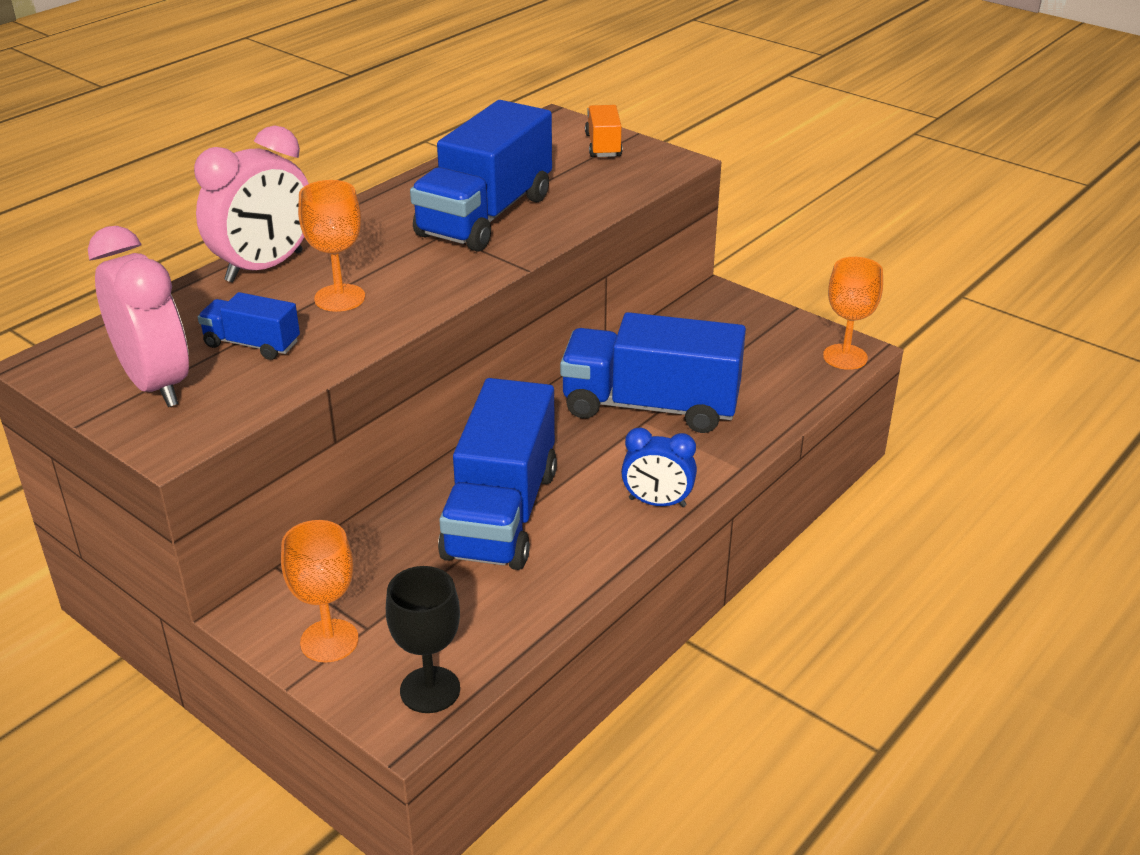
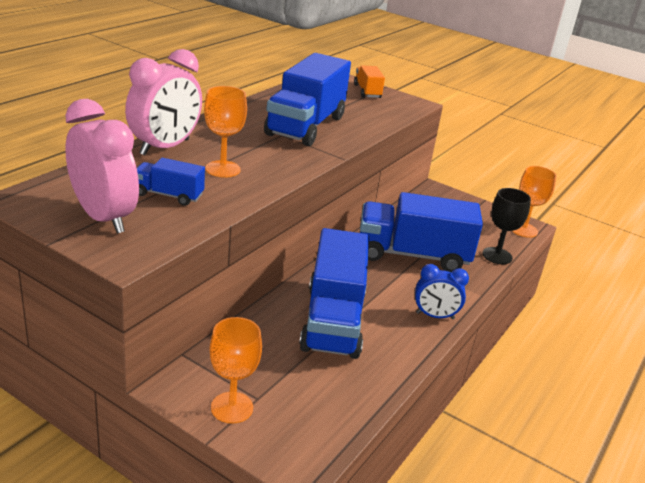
camera: 10 degrees left, 5 degrees down
(430, 690) = (313, 443): black goblet -> black goblet (497, 256)

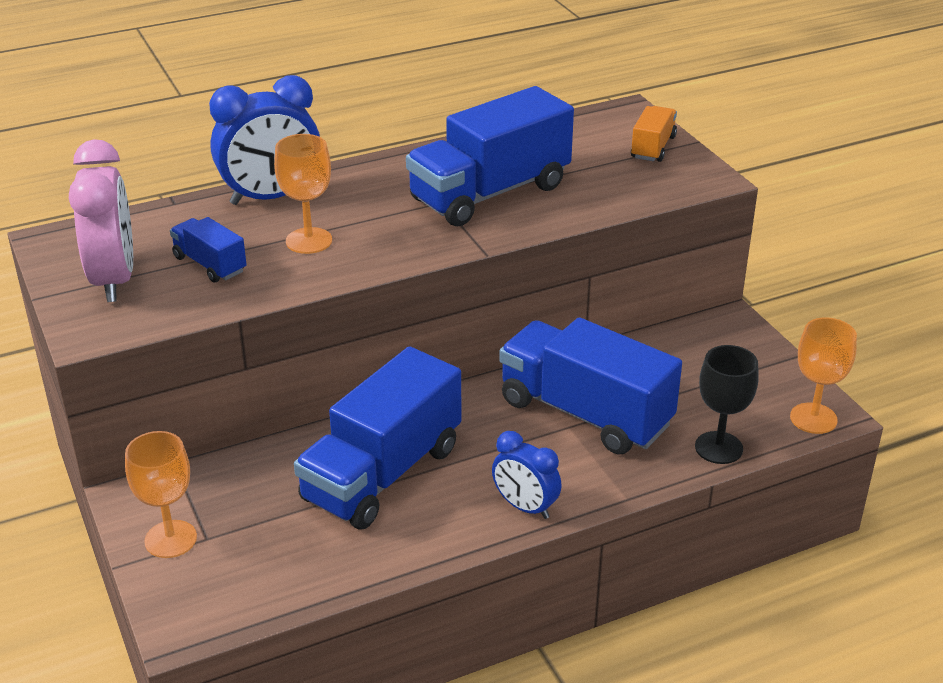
camera: 35 degrees right, 5 degrees up
(165, 147) = (271, 197): pink clock -> blue clock

